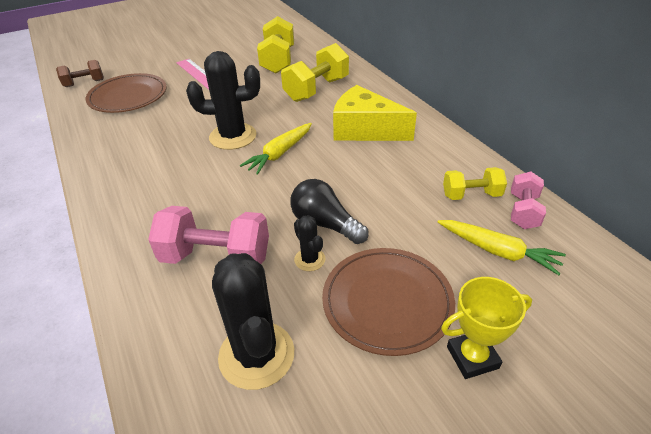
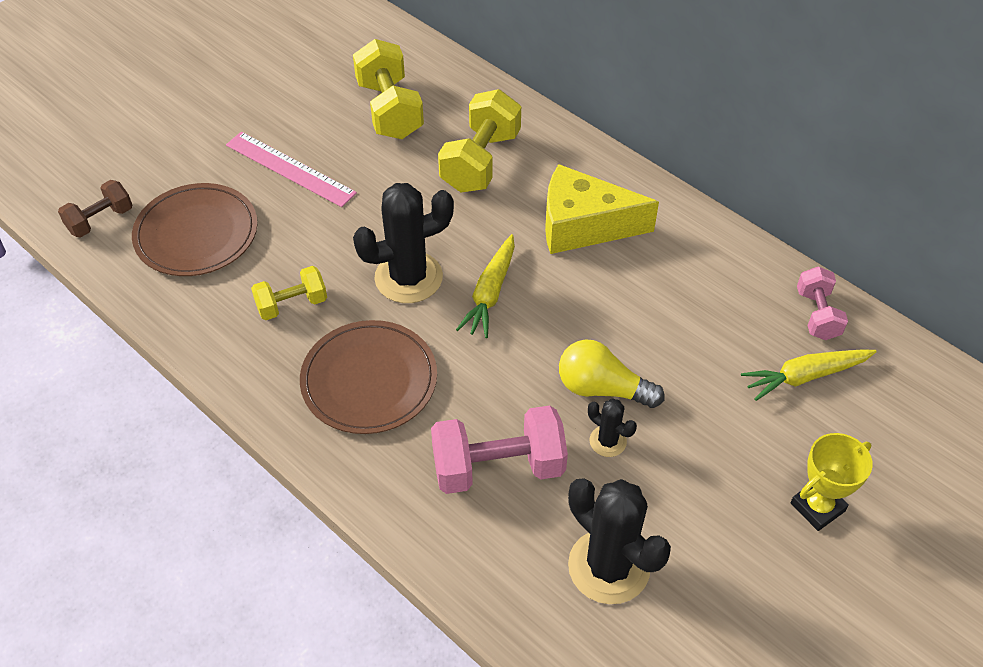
camera: 20 degrees left, 10 degrees up
(325, 224) = (602, 388): black light bulb -> yellow light bulb
(387, 302) = (713, 470): brown plate -> brown plate (369, 380)
(471, 195) = (753, 304): yellow dumbbell -> yellow dumbbell (292, 304)
(497, 251) = (805, 376): yellow carrot -> yellow carrot turned 150 degrees clockwise

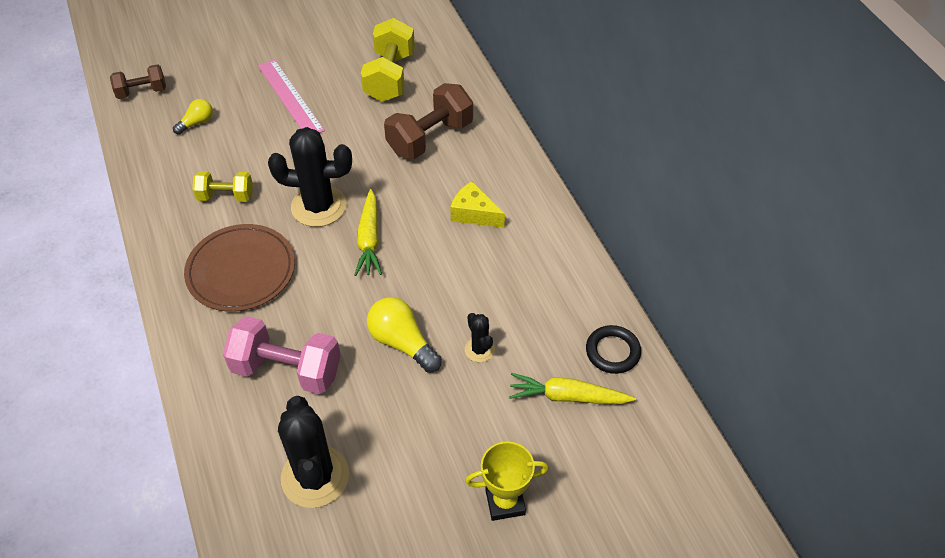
camera: 25 degrees right, 0 degrees up
(196, 234) = (197, 123): brown plate -> yellow light bulb
(480, 161) = (430, 138): yellow dumbbell -> brown dumbbell
(490, 293) = (369, 239): yellow carrot -> yellow carrot turned 45 degrees counterclockwise
(583, 226) = (474, 214): yellow cheese -> yellow cheese, size x0.59
(608, 441) = (379, 384): black cactus -> black cactus (479, 349)
(817, 314) = (612, 352): pink dumbbell -> black ring

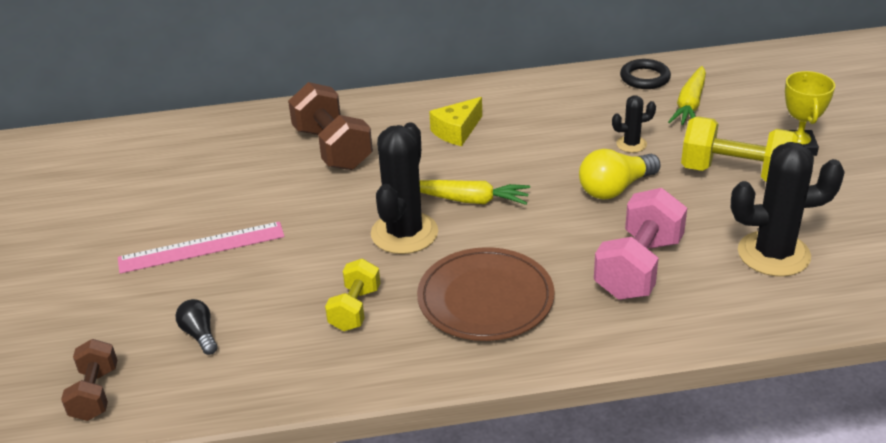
camera: 75 degrees left, 15 degrees down
(197, 123) = (200, 334): yellow light bulb -> black light bulb
(390, 77) = (214, 168): yellow dumbbell -> yellow dumbbell (735, 173)

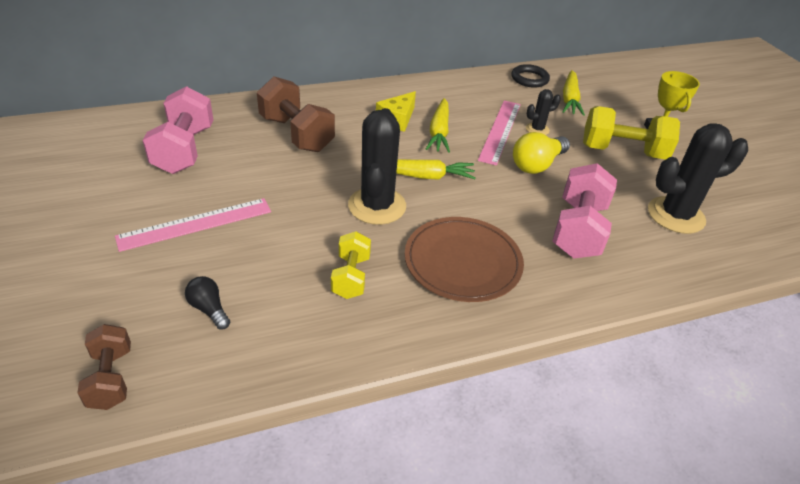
camera: 15 degrees left, 5 degrees up
(204, 166) = (184, 150): none -> pink dumbbell
(504, 147) = (439, 132): none -> yellow carrot
(582, 146) = (500, 131): none -> pink ruler

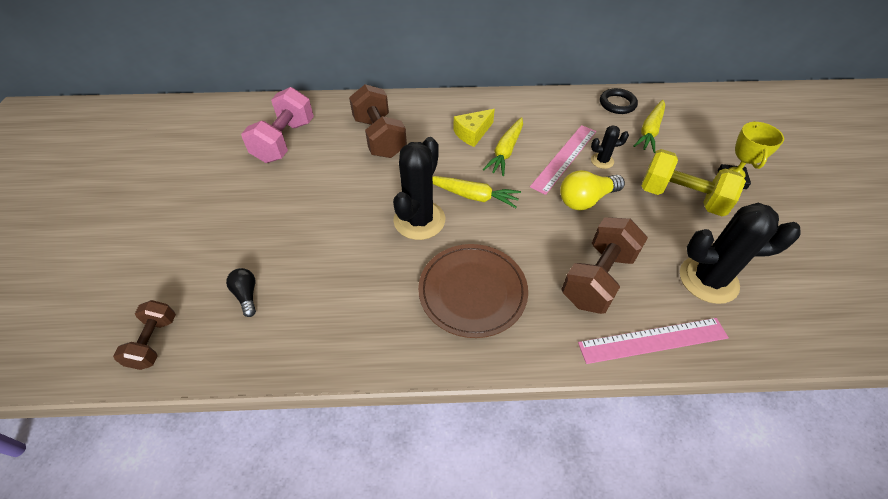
camera: 20 degrees right, 10 degrees up
(195, 224) = (267, 213): pink ruler -> pink ruler (653, 340)
(351, 277) = (369, 287): yellow dumbbell -> none
(578, 230) = (597, 278): pink dumbbell -> brown dumbbell

